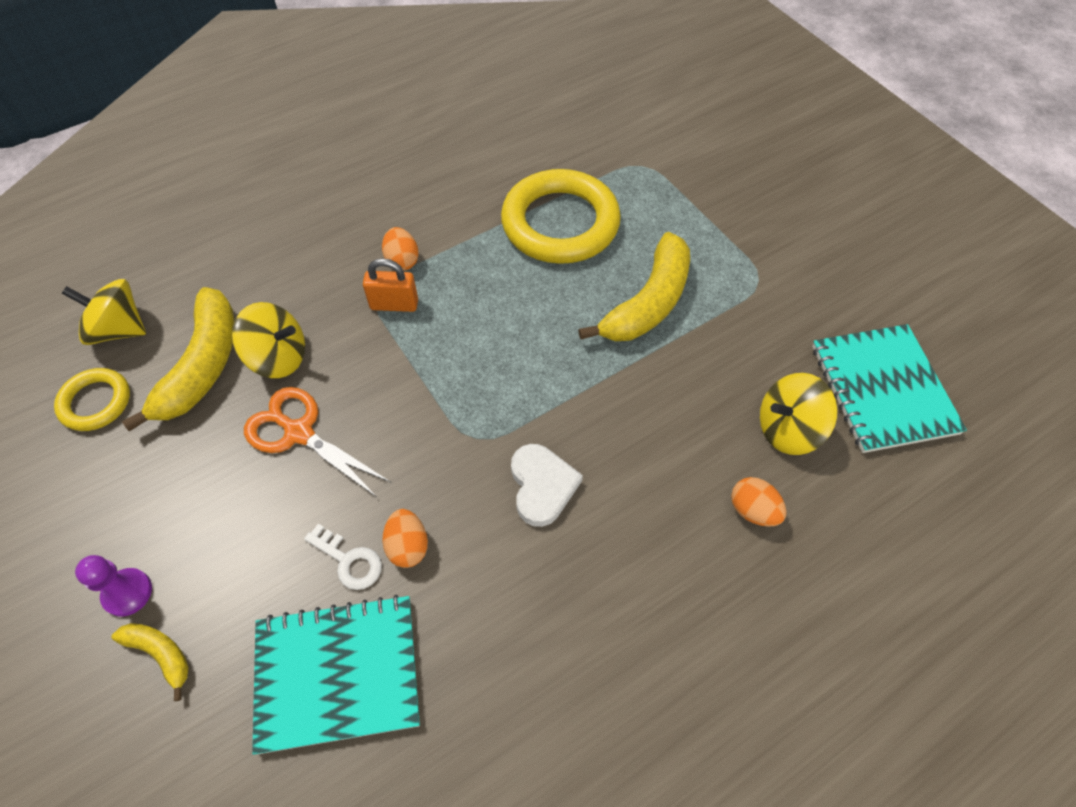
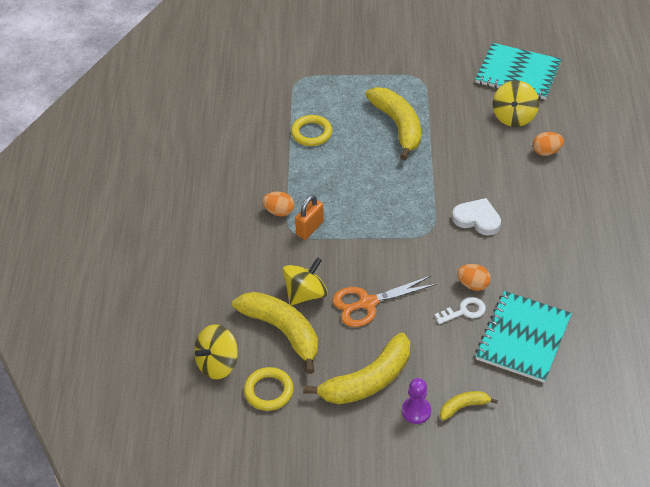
camera: 55 degrees left, 10 degrees down
(159, 503) = (367, 380): none -> yellow banana
(560, 223) = (311, 133): yellow ring -> yellow ring, size x0.52

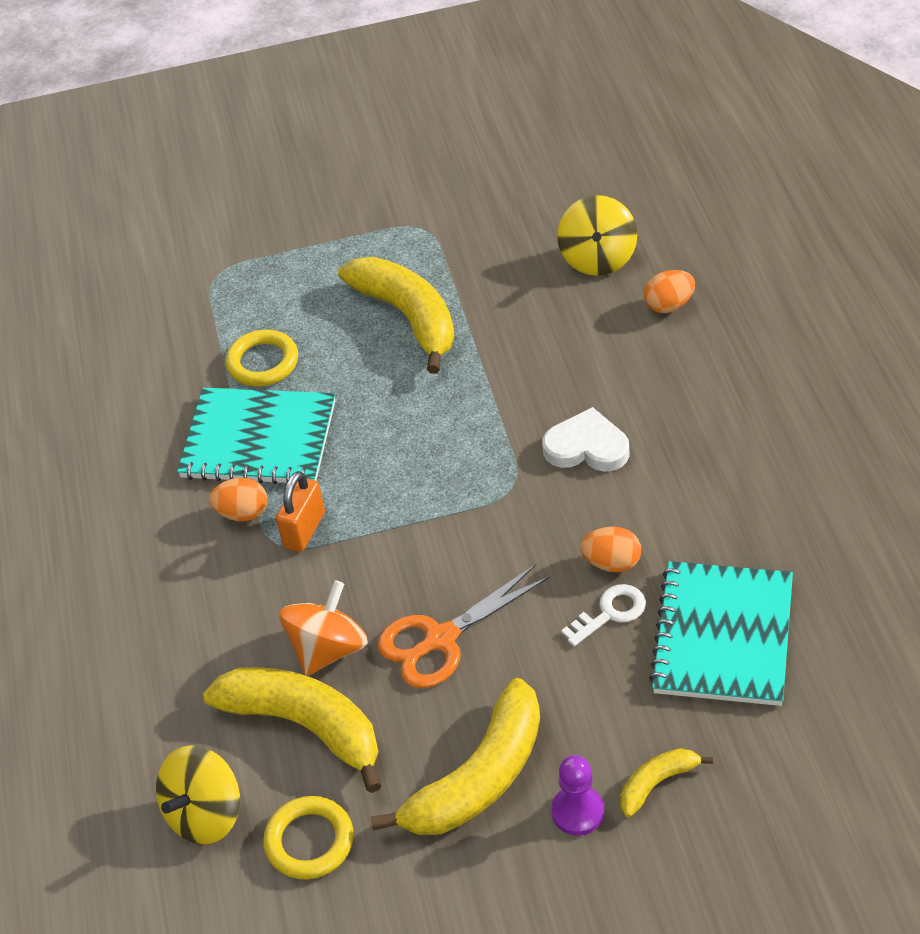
camera: 10 degrees left, 0 degrees up
(305, 294) = (328, 649): yellow spinning top -> orange spinning top
(518, 73) = (584, 184): turquoise notebook -> turquoise notebook (259, 440)

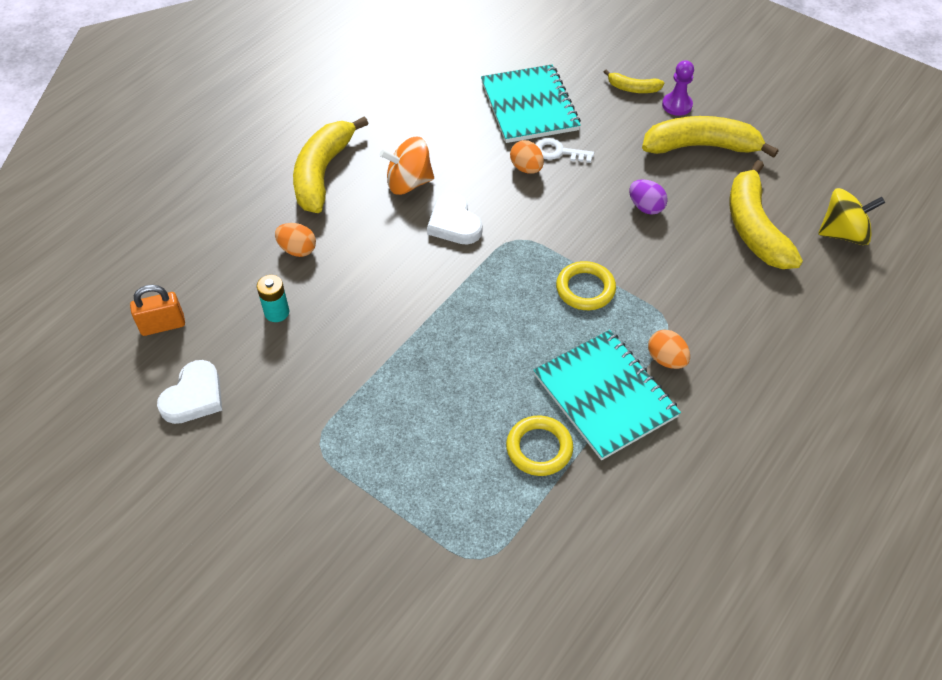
camera: 135 degrees left, 5 degrees up
(304, 530) = (644, 317): orange padlock -> orange padlock (163, 325)
(309, 841) = (804, 185): yellow ring -> yellow ring (585, 289)
(328, 649) = (704, 250): orange spinning top -> orange spinning top (409, 183)
(408, 317) = (421, 387): yellow banana -> yellow banana (323, 173)
(440, 639) = (645, 207): orange scissors -> purple egg
(553, 173) = (194, 396): none -> white heart
(598, 258) = (277, 312): yellow spinning top -> turquoise battery
(723, 636) = (529, 106): turquoise notebook -> turquoise notebook turned 75 degrees counterclockwise

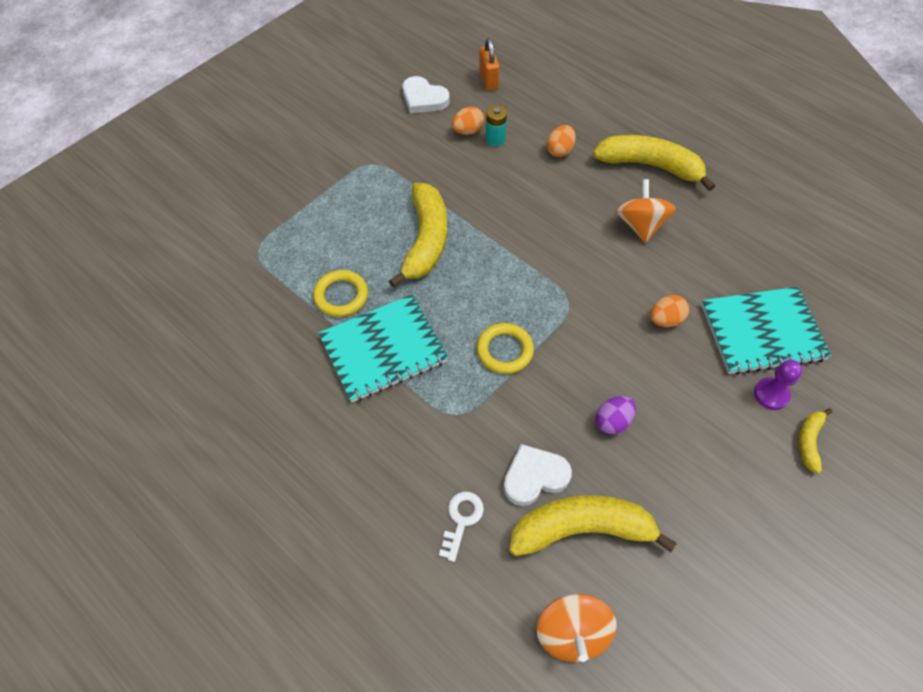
camera: 95 degrees right, 5 degrees up
(454, 223) = (589, 256): white heart -> white heart (534, 477)
(558, 152) = (692, 351): white key -> white key (461, 520)
(666, 359) = (415, 405): orange egg -> orange egg (468, 131)
(677, 105) = (785, 486): purple pawn -> purple pawn (771, 394)
(701, 146) = (713, 499): yellow banana -> yellow banana (425, 240)
(843, 233) = (572, 633): yellow spinning top -> orange spinning top

